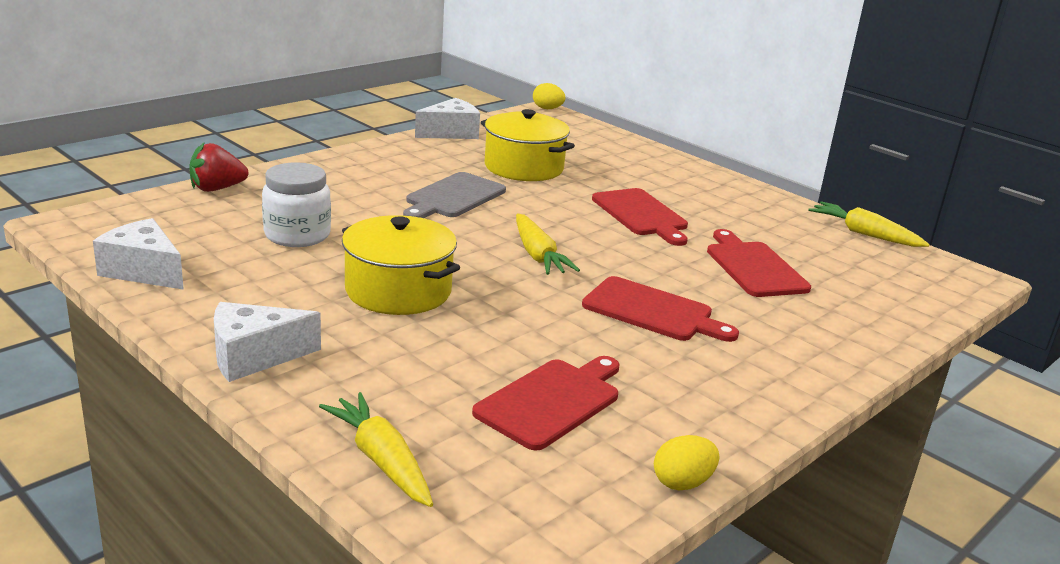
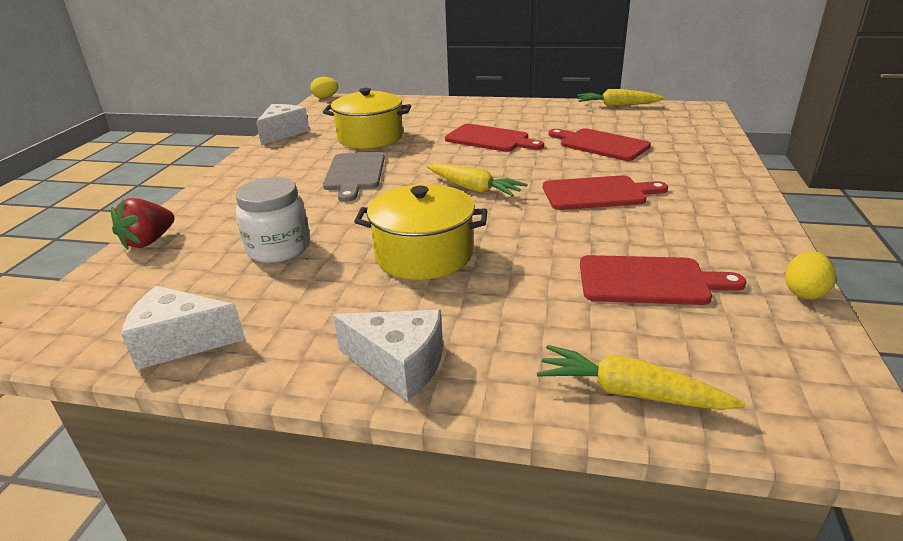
camera: 30 degrees left, 5 degrees up
(254, 356) = (399, 365): white cheese -> white cheese turned 105 degrees counterclockwise
(551, 401) = (649, 281): red cutting board -> red cutting board turned 90 degrees clockwise

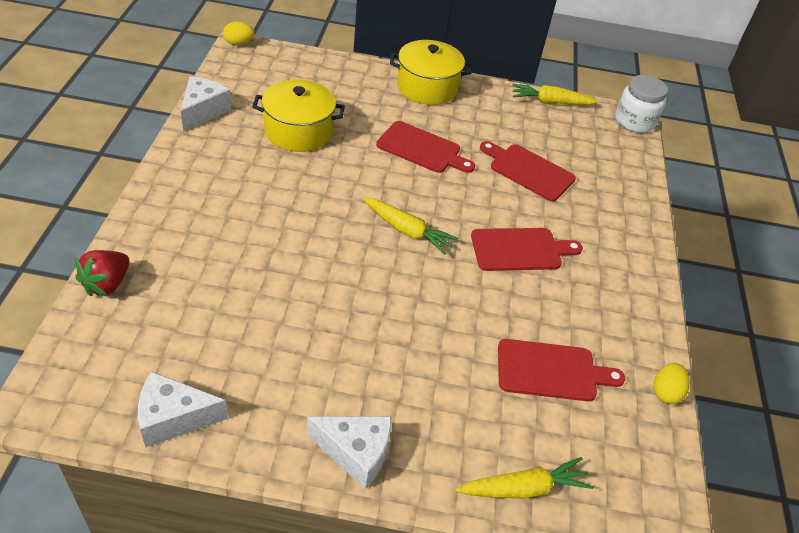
camera: 10 degrees left, 15 degrees up
(279, 248) = (234, 305): white jar -> white jar (634, 121)
(354, 174) = (290, 194): grey cutting board -> none
(424, 255) = (366, 323): yellow pot -> yellow pot (427, 87)
(629, 392) = (524, 488): yellow carrot -> yellow carrot turned 150 degrees clockwise

